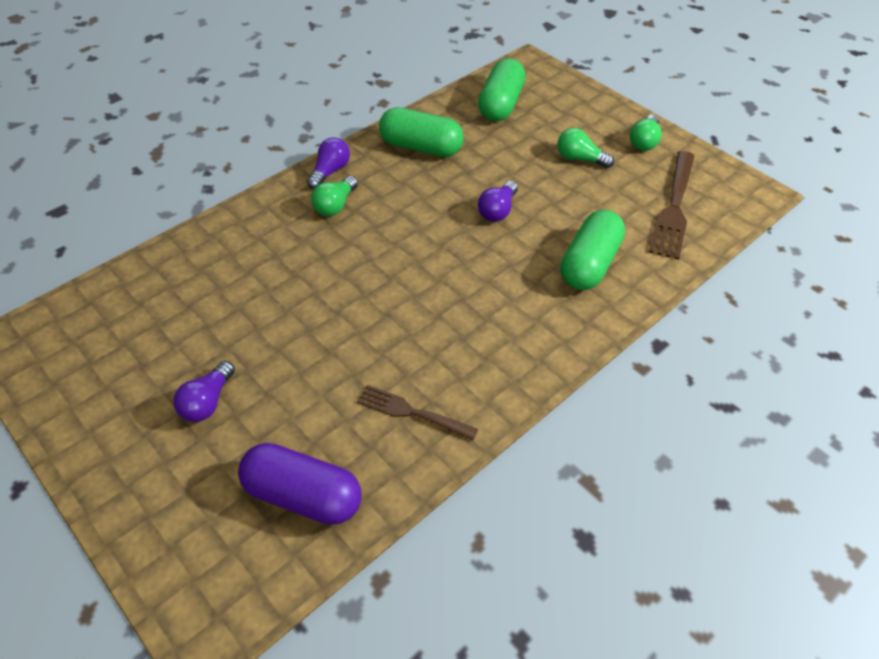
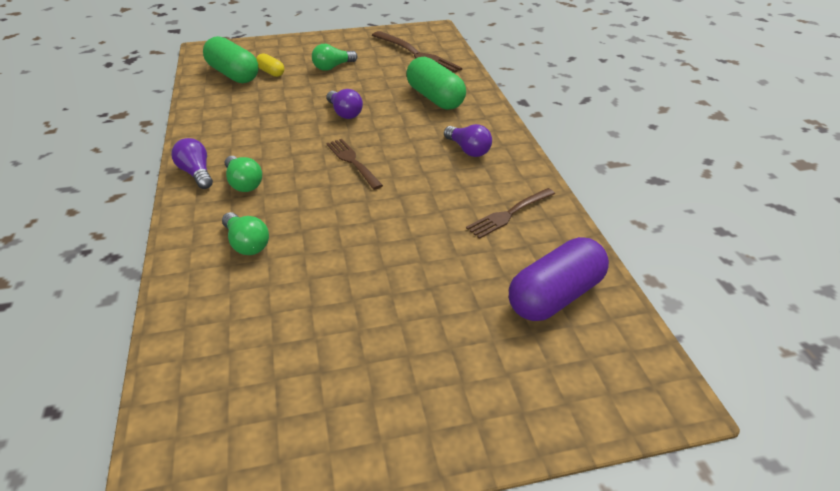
camera: 60 degrees left, 10 degrees down
(208, 402) = (410, 330): purple light bulb -> purple light bulb (468, 150)
(417, 257) = (353, 162): none -> brown fork
(421, 147) = (231, 121): green capsule -> none
(527, 124) = (271, 72): none -> yellow capsule
(644, 142) = (346, 42): green light bulb -> green light bulb (246, 244)

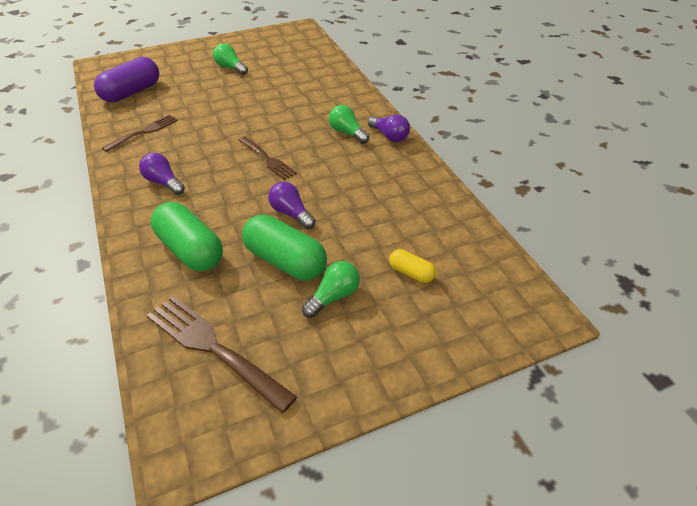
camera: 170 degrees right, 5 degrees up
(233, 74) = (456, 262): green capsule -> green capsule (285, 261)
(246, 244) = (320, 98): green light bulb -> green light bulb (230, 68)

